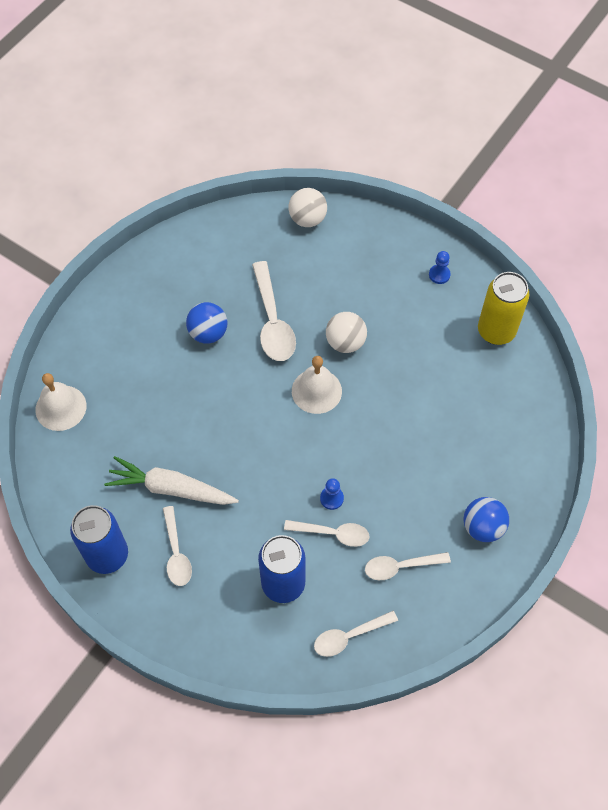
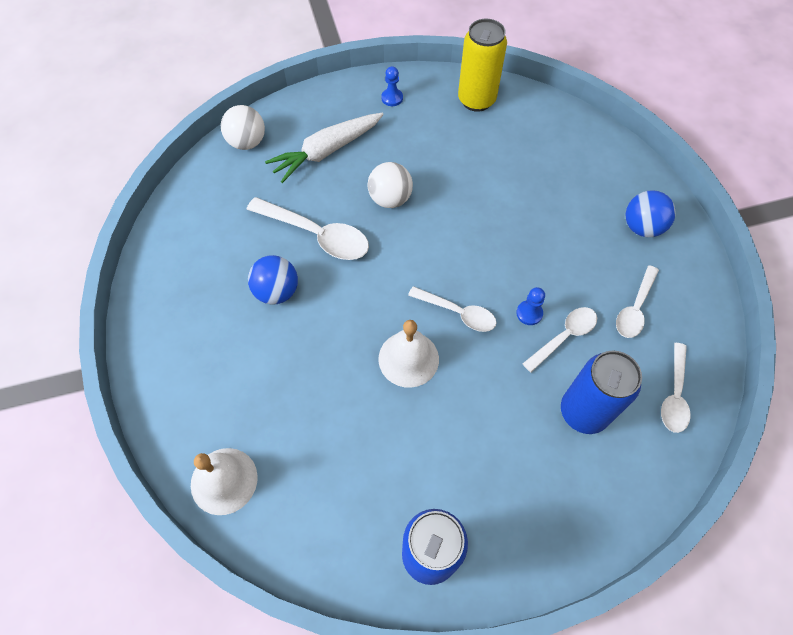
camera: 50 degrees left, 0 degrees up
(170, 488) = (406, 440): white carrot -> white carrot (326, 152)
(176, 553) = (480, 484): white spoon -> white spoon (458, 313)
(316, 391) = (415, 251): white bell -> white bell (408, 359)

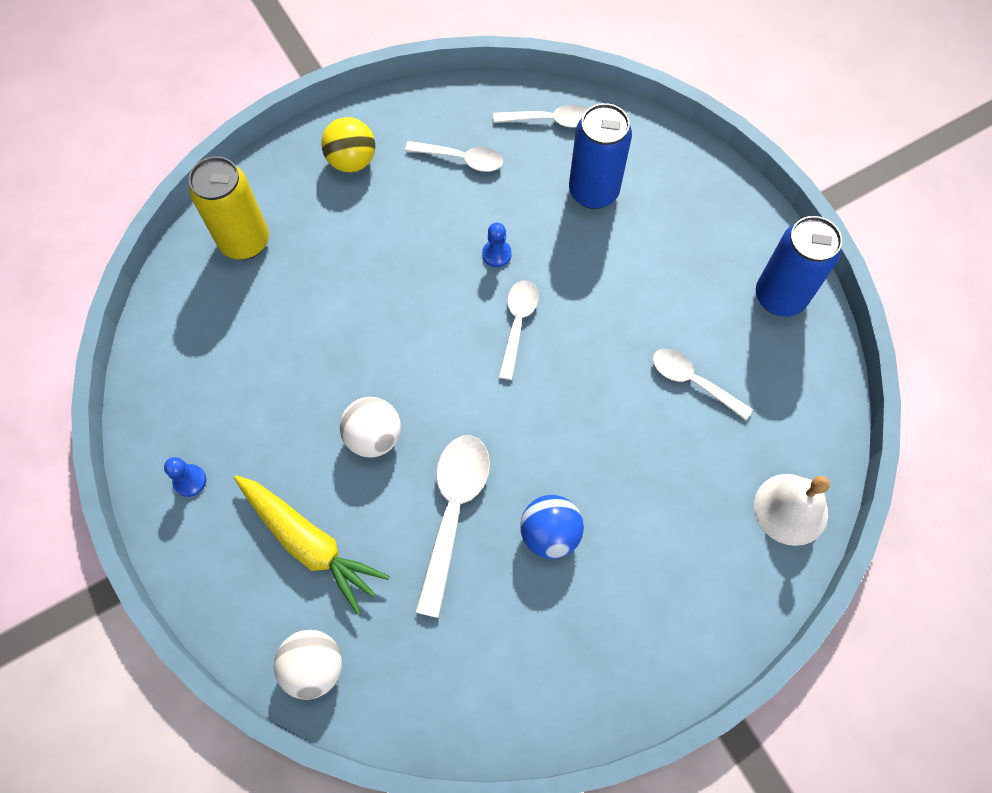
camera: 105 degrees left, 5 degrees up
(326, 152) = (310, 544): white carrot -> yellow carrot
(408, 359) = (590, 361): white bell -> none
(476, 100) = (177, 367): yellow can -> yellow can (245, 241)
(564, 336) = (515, 218): white spoon -> white spoon (693, 382)
(642, 227) = (352, 161): blue ball -> yellow ball

